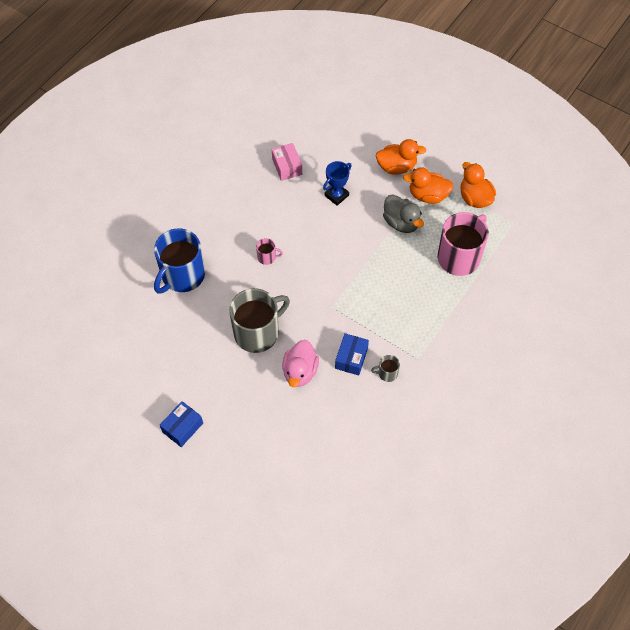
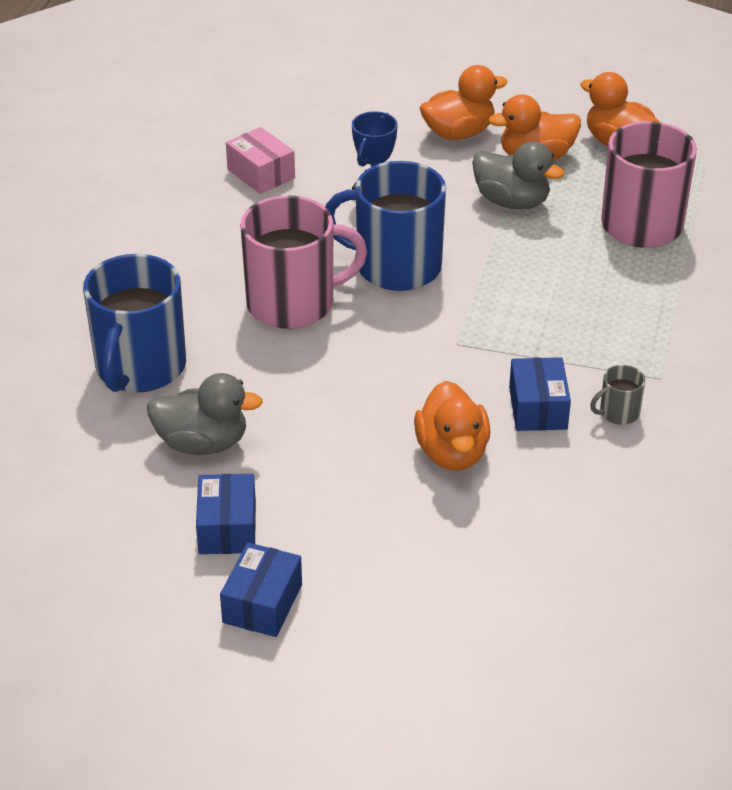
camera: 20 degrees left, 20 degrees down
(184, 381) = (227, 528): none -> blue box
(192, 329) = (202, 443): none -> grey duck
(257, 332) = (336, 415): grey mug -> none
(267, 257) = (293, 303): pink mug -> pink mug, size x2.35
(300, 371) = (452, 453): pink duck -> orange duck
(325, 249) = (396, 266): none -> blue mug

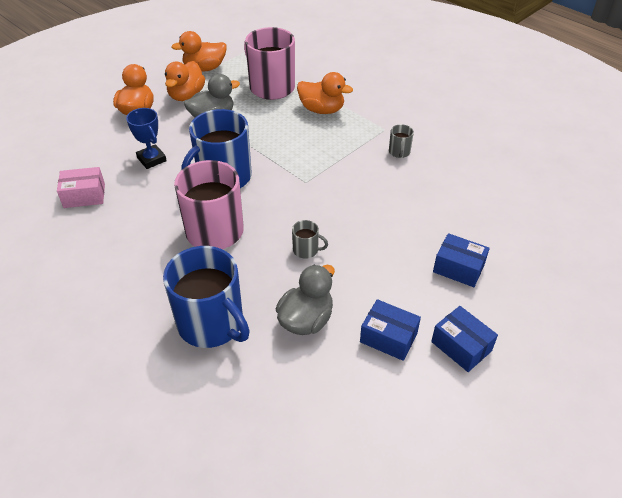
camera: 60 degrees left, 5 degrees up
(323, 396) = (306, 250): none -> grey mug
(452, 453) = (388, 219): orange duck -> orange duck (322, 110)
(537, 408) = (376, 175): blue box -> blue box (458, 268)

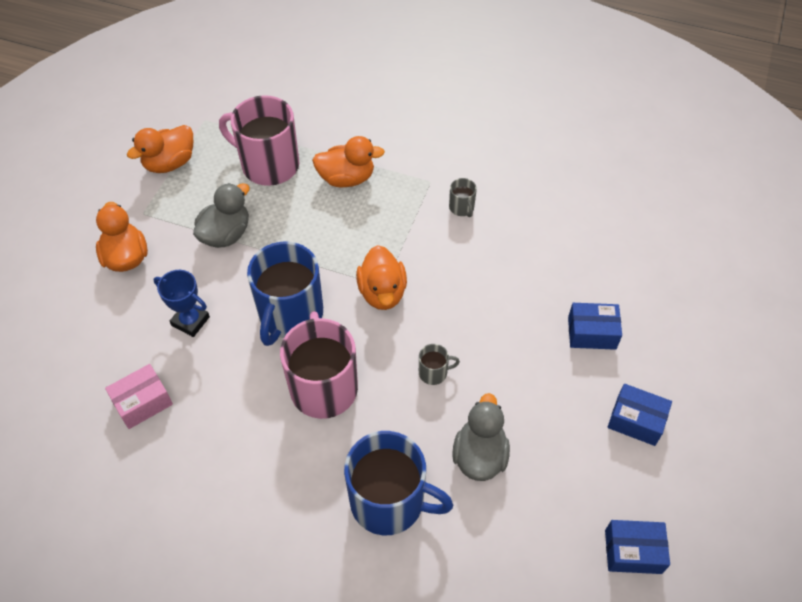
camera: 25 degrees left, 10 degrees up
(186, 95) = (173, 213): orange duck -> orange duck (382, 292)
(388, 337) = (567, 440): blue box -> blue box (633, 551)

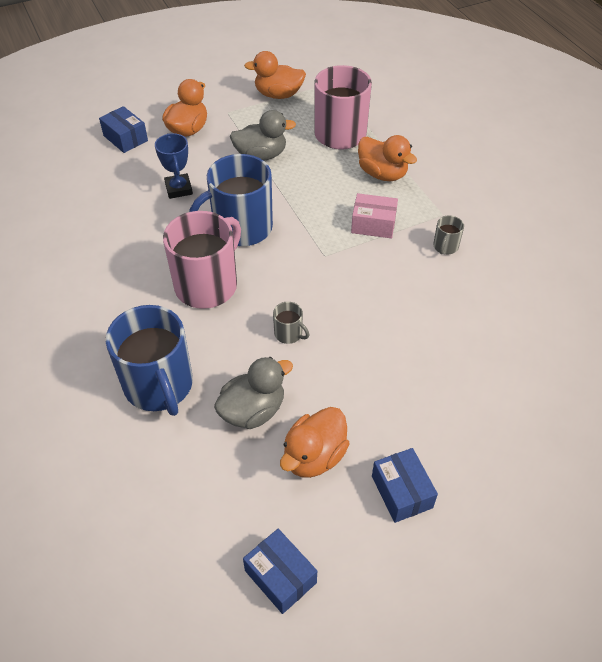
camera: 45 degrees right, 5 degrees down
(143, 402) = (98, 213): pink box -> pink box (373, 224)
(382, 292) = (317, 258): orange duck -> orange duck (314, 456)
(591, 333) = (444, 403): blue box -> blue box (125, 138)

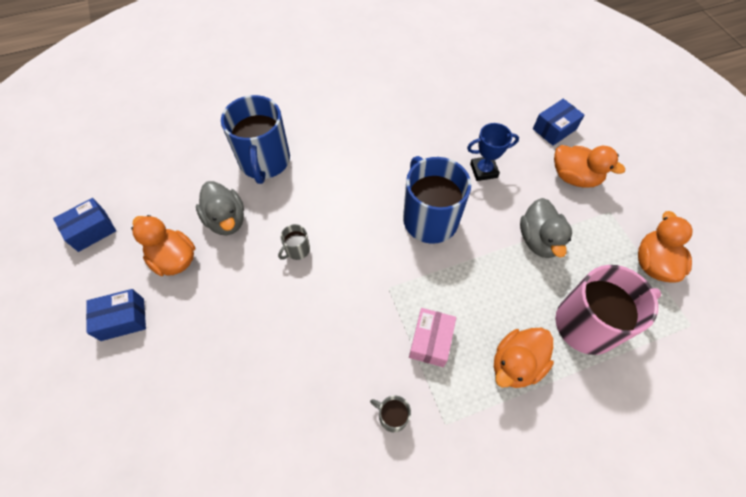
camera: 95 degrees right, 10 degrees up
(159, 385) = (264, 161): blue mug -> blue mug turned 75 degrees counterclockwise
(207, 285) = (361, 192): pink mug -> none

